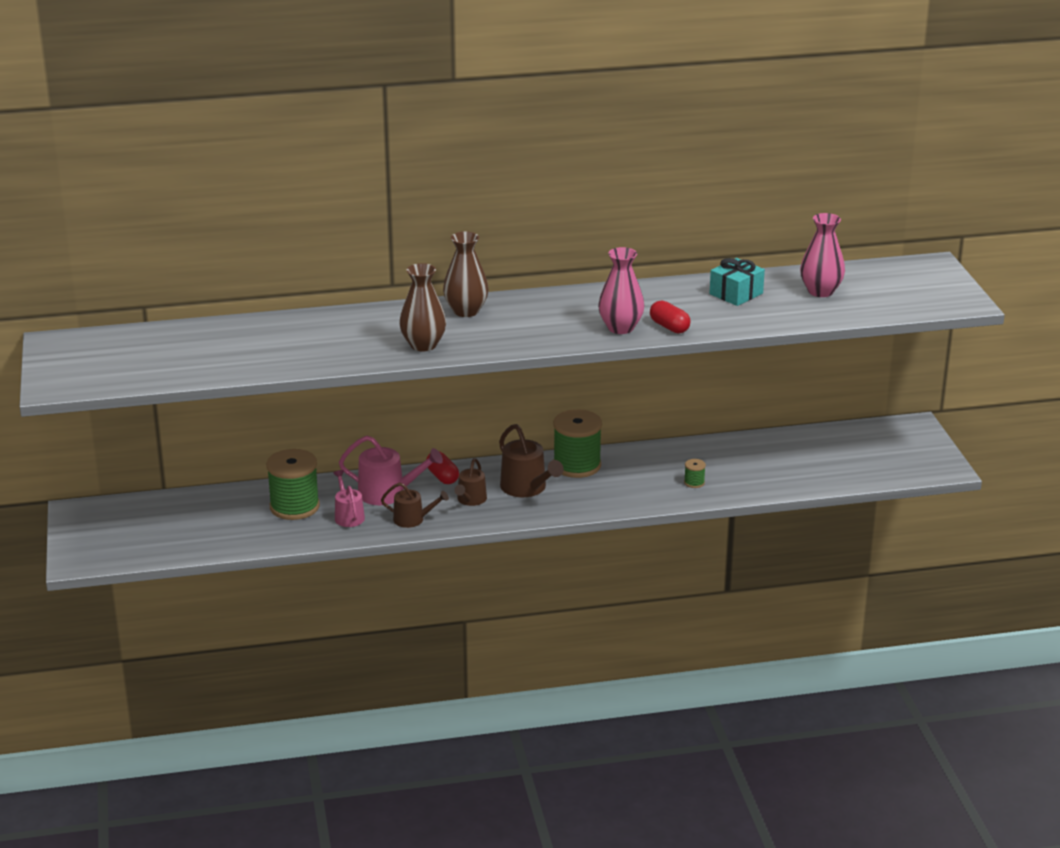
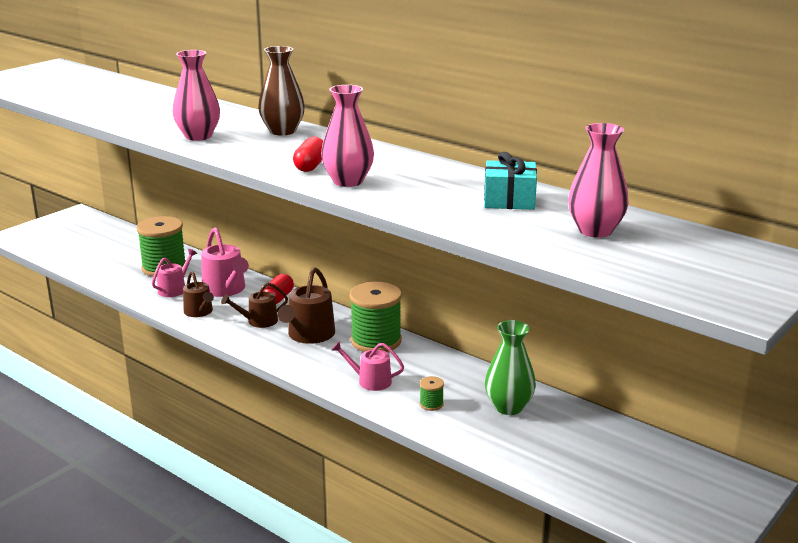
camera: 50 degrees right, 5 degrees down
(423, 345) = (198, 136): brown vase -> pink vase
(631, 491) = (370, 381): none -> pink watering can
(669, 327) = (385, 196): red capsule -> red capsule (310, 166)
(736, 457) = (508, 407): none -> green vase

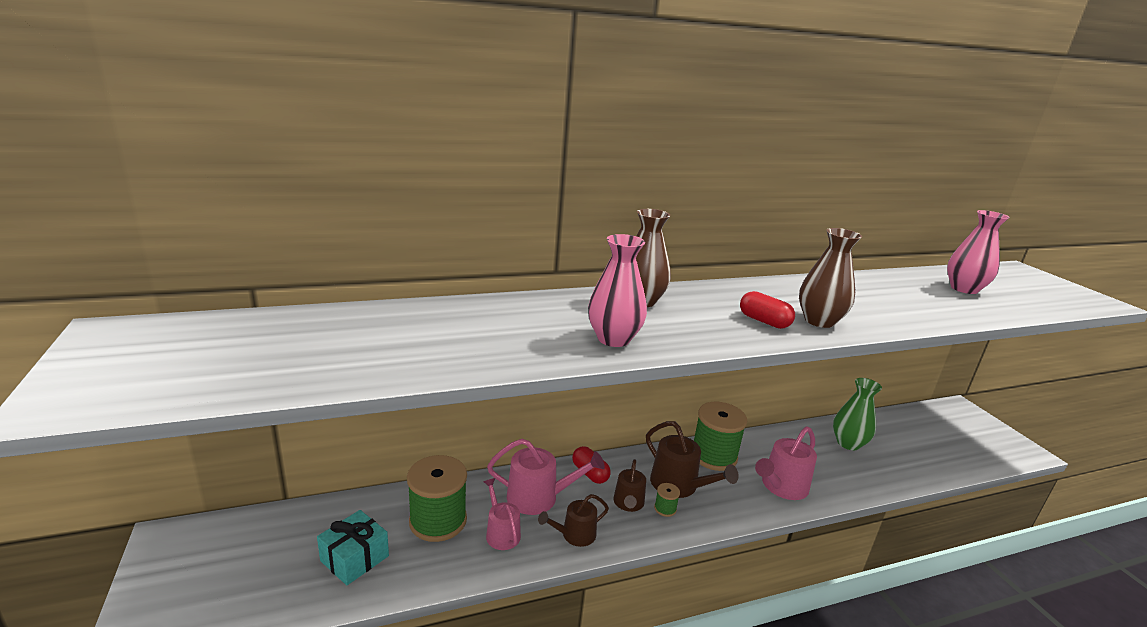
camera: 60 degrees left, 0 degrees up
(199, 312) = (575, 535): brown watering can -> brown watering can turned 150 degrees clockwise
(348, 181) = (819, 321): pink vase -> brown vase
(370, 381) = (781, 486): pink watering can -> pink watering can, size x1.57
(431, 404) = (832, 473): green spool -> green spool (665, 508)
(509, 200) = (892, 289): turquoise gift -> turquoise gift (354, 558)

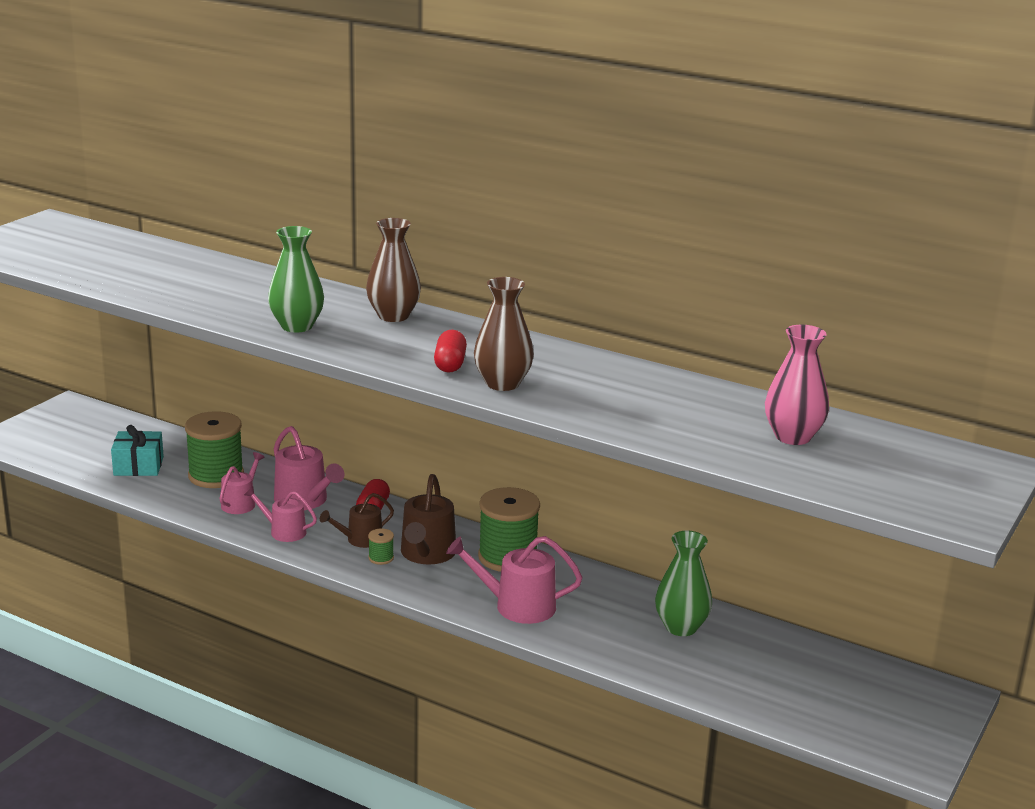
camera: 50 degrees right, 0 degrees up
(575, 535) = (284, 531): brown watering can -> pink watering can
(613, 339) = (297, 326): pink vase -> green vase

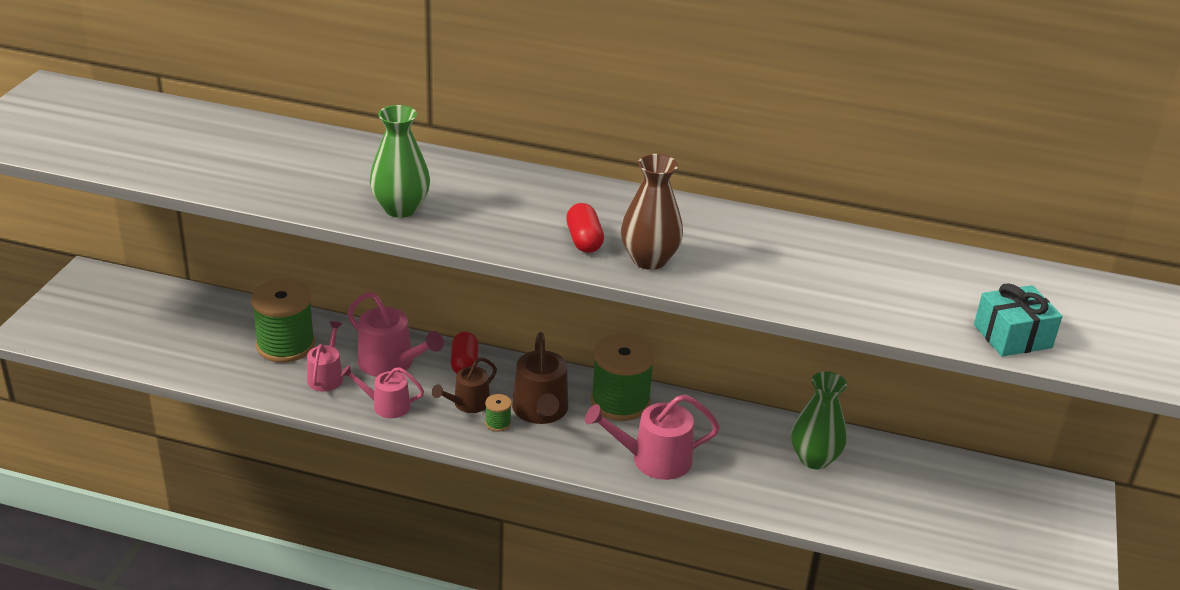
camera: 15 degrees left, 10 degrees up
(138, 466) = (198, 345): turquoise gift -> turquoise gift (1012, 336)
(393, 316) = (493, 181): brown vase -> none
(792, 437) = (954, 290): pink vase -> none

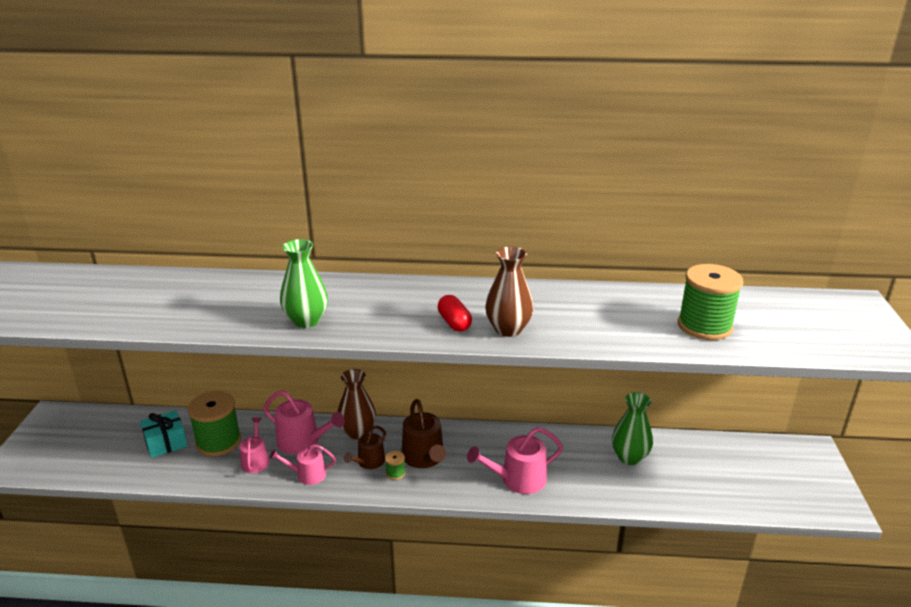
camera: 10 degrees left, 5 degrees down
(464, 363) = (357, 432): red capsule -> brown vase
(620, 402) = (479, 440): green spool -> green spool (704, 326)
(1012, 336) = (789, 342): turquoise gift -> turquoise gift (166, 443)

